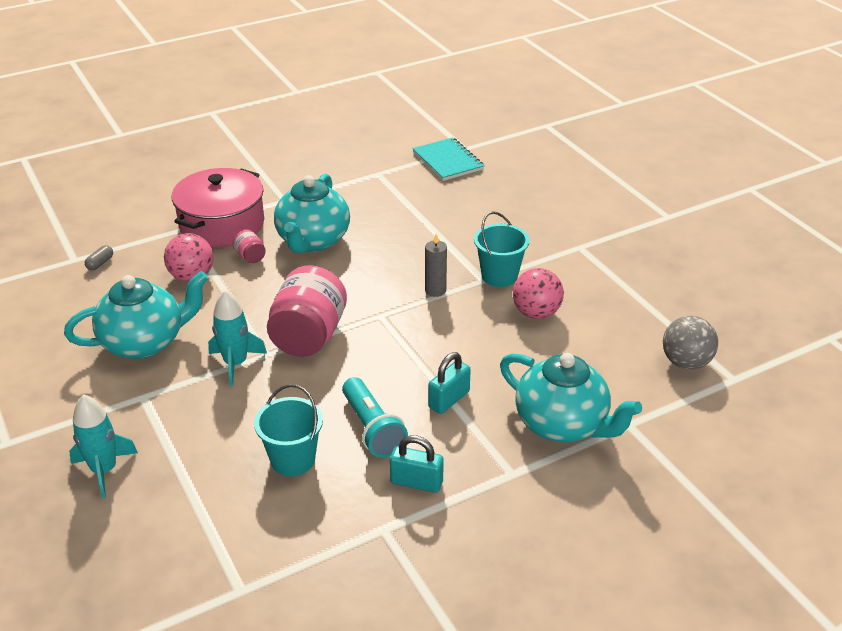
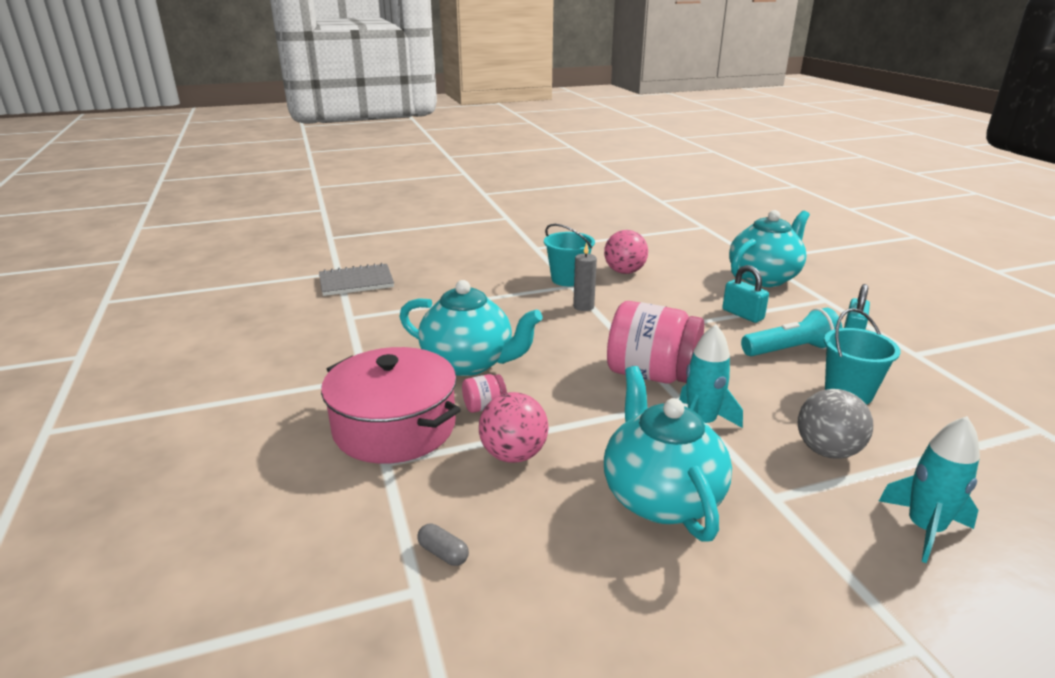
camera: 80 degrees left, 10 degrees down
(448, 161) = (356, 282): turquoise notebook -> grey notebook
(686, 362) = (687, 236): grey ball -> grey ball (827, 451)

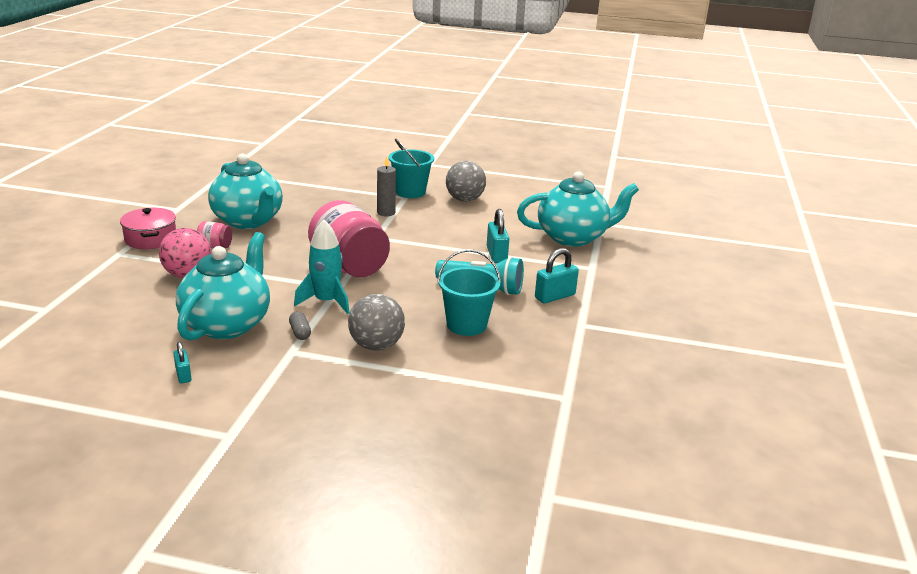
camera: 30 degrees right, 0 degrees up
(356, 282) = (264, 152): grey notebook -> none
(394, 427) = (150, 239): pink pot -> pink pot, size x0.57
(443, 553) = (79, 301): grey capsule -> grey capsule (300, 332)
(624, 272) = (464, 199): pink ball -> grey ball
(733, 591) = (183, 375): none -> turquoise padlock
(924, 529) = (349, 402): turquoise rocket -> none

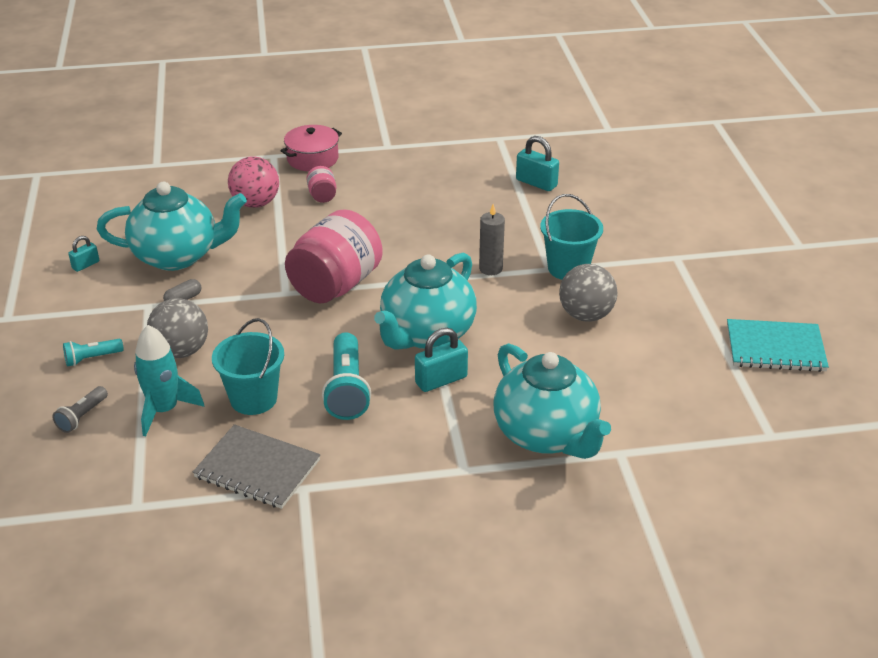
camera: 70 degrees right, 10 degrees up
(248, 221) = (393, 193): turquoise teapot -> turquoise teapot (426, 334)
(326, 301) = (251, 295): turquoise rocket -> turquoise rocket (164, 410)
(347, 392) = (92, 358): none -> turquoise flashlight
(431, 409) = (82, 416): none -> grey flashlight
(535, 166) = (775, 348): none -> turquoise notebook
(550, 338) = (257, 469): none -> grey notebook
(555, 296) = (361, 452): turquoise padlock -> turquoise padlock (536, 183)

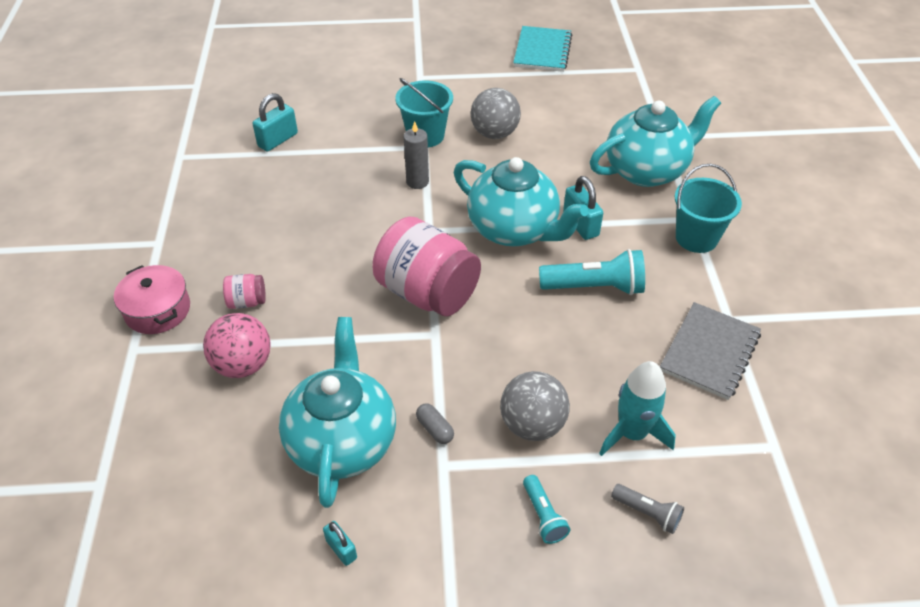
camera: 85 degrees left, 10 degrees up
(253, 399) = (611, 357): turquoise bucket -> turquoise bucket (696, 238)

